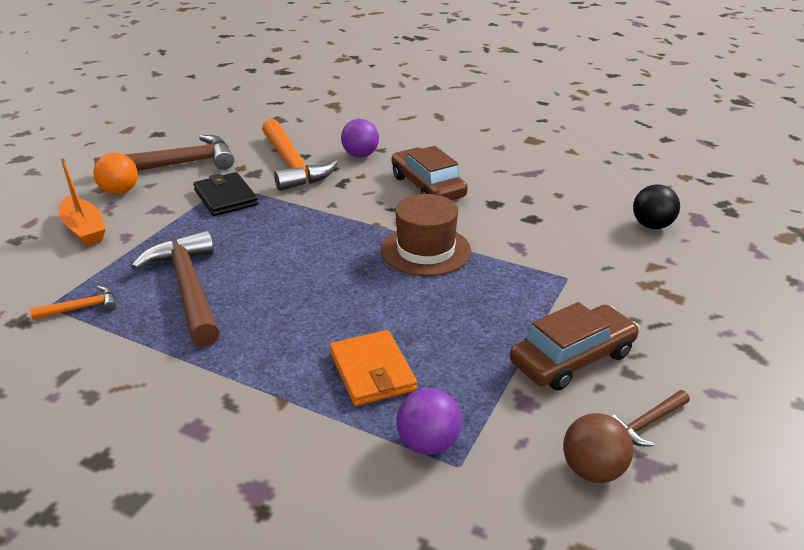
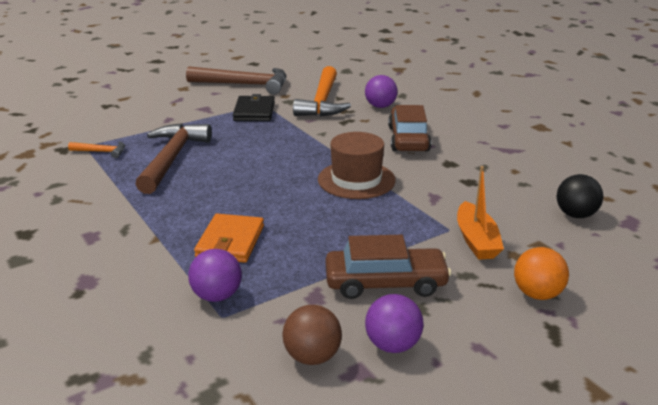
camera: 30 degrees right, 5 degrees down
(84, 229) = (149, 109): orange boat -> orange boat (476, 240)
(120, 192) = (193, 93): orange ball -> orange ball (537, 294)
(647, 423) = (392, 345): brown hammer -> purple ball

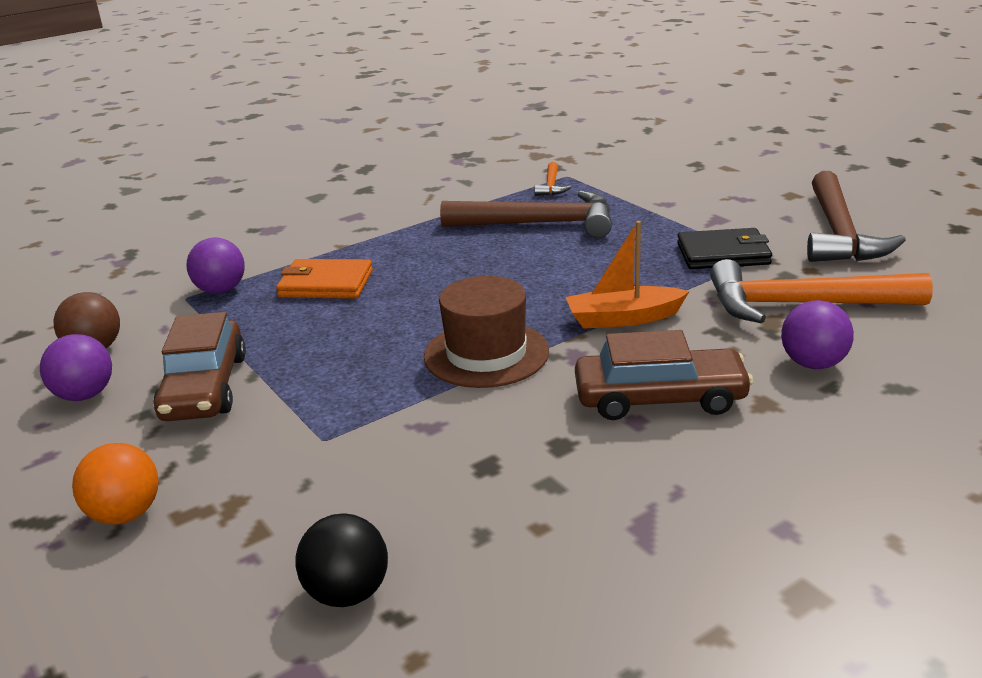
camera: 90 degrees right, 0 degrees up
(476, 240) = (285, 464): orange boat -> orange boat (623, 318)

